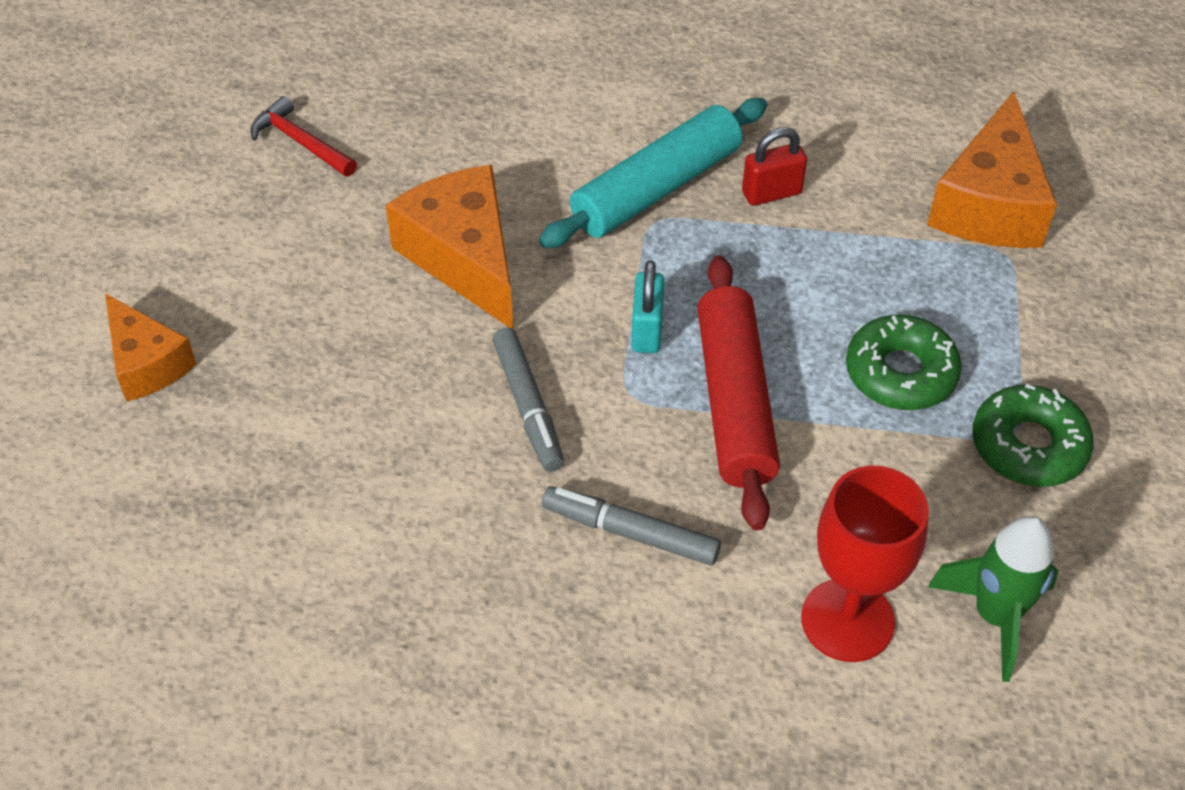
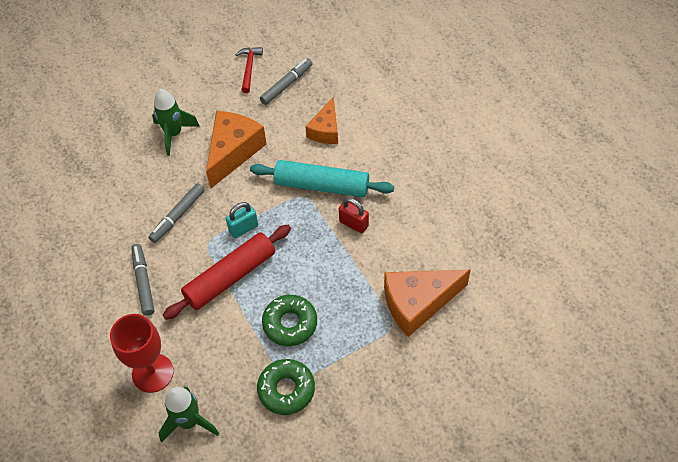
camera: 55 degrees right, 5 degrees up
(147, 363) = (114, 102): orange cheese -> orange cheese (325, 130)
(331, 316) = (174, 134): none -> green rocket
(395, 117) = (287, 85): none -> grey marker

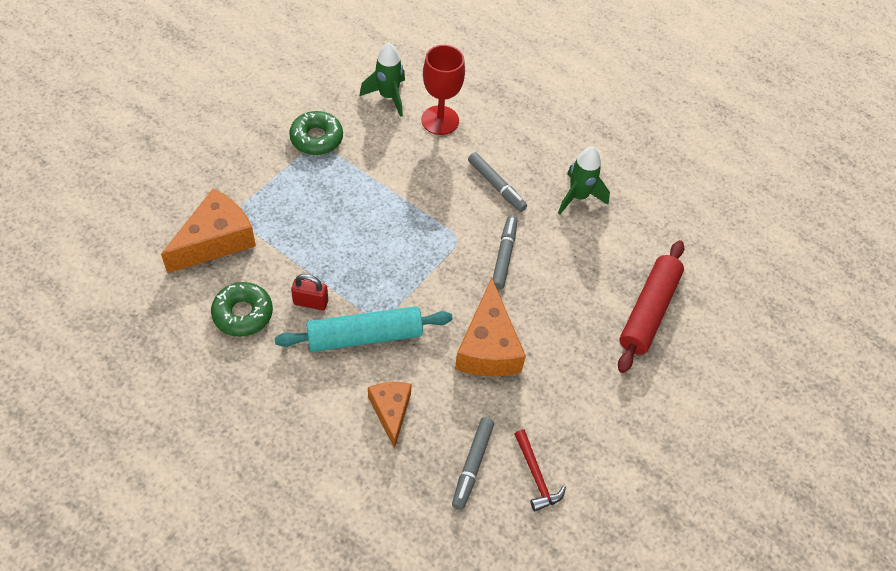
camera: 150 degrees right, 0 degrees up
(174, 134) = (570, 348): green rocket -> green rocket (578, 197)
(230, 277) = (415, 213): red rolling pin -> red rolling pin (648, 311)
(243, 228) = (428, 263): turquoise padlock -> none
(290, 324) = (337, 189): green donut -> green donut (243, 314)

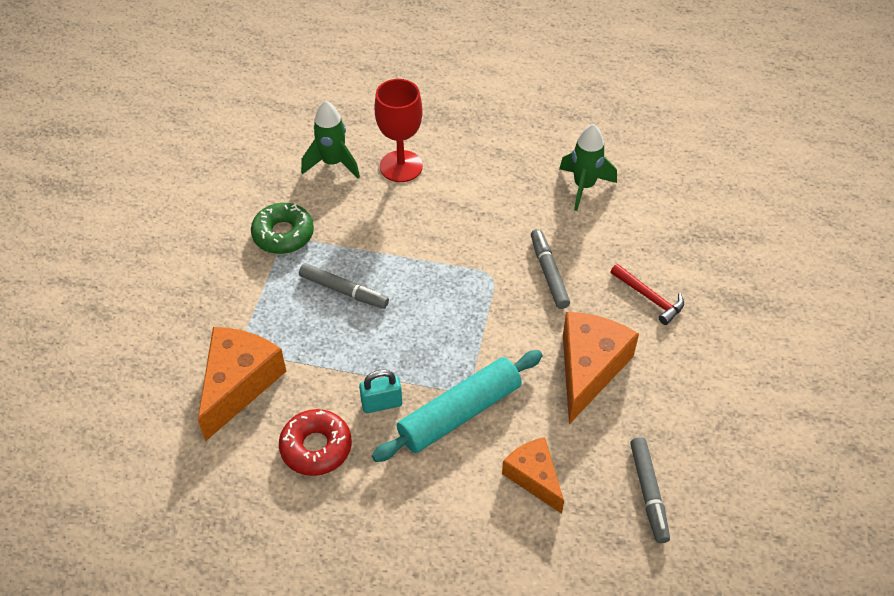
camera: 20 degrees left, 5 degrees down
(243, 314) = (316, 447): green donut -> red donut
(311, 302) = (381, 403): red padlock -> turquoise padlock
(488, 347) = (589, 369): orange cheese -> orange cheese turned 135 degrees counterclockwise
(496, 186) = (498, 208): grey marker -> grey marker (344, 291)
(536, 476) = (715, 474): red hammer -> red hammer (649, 298)
(648, 311) = (718, 267): red rolling pin -> none

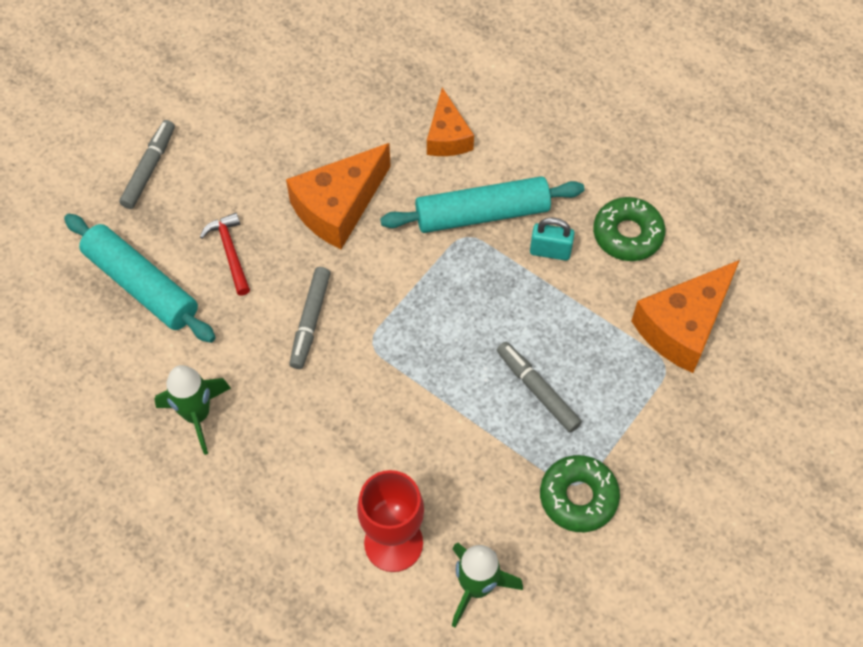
camera: 155 degrees left, 10 degrees up
(316, 447) = (627, 234): red donut -> green donut
(648, 493) = (361, 90): grey marker -> grey marker (149, 168)
(695, 249) = (142, 285): none -> turquoise rolling pin

